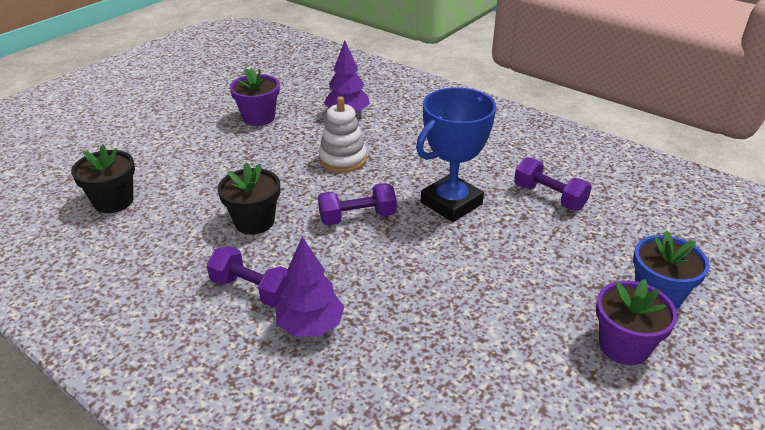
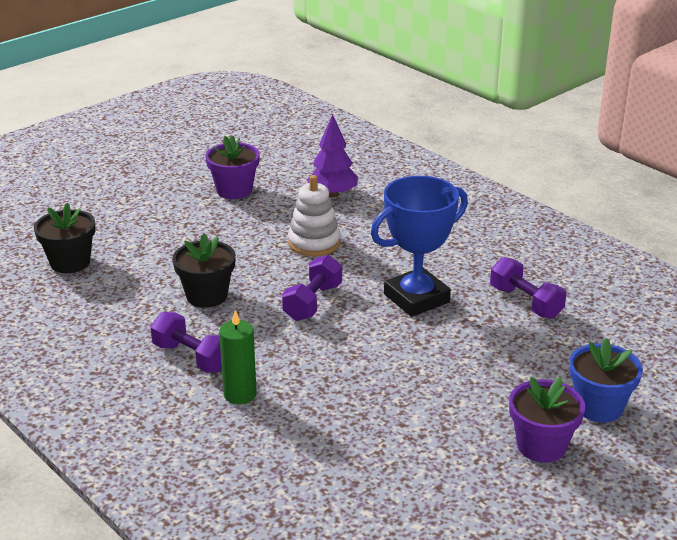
camera: 10 degrees right, 5 degrees down
(310, 326) = (240, 394): purple tree -> green candle
(357, 217) = (313, 302): purple dumbbell -> purple dumbbell turned 60 degrees counterclockwise

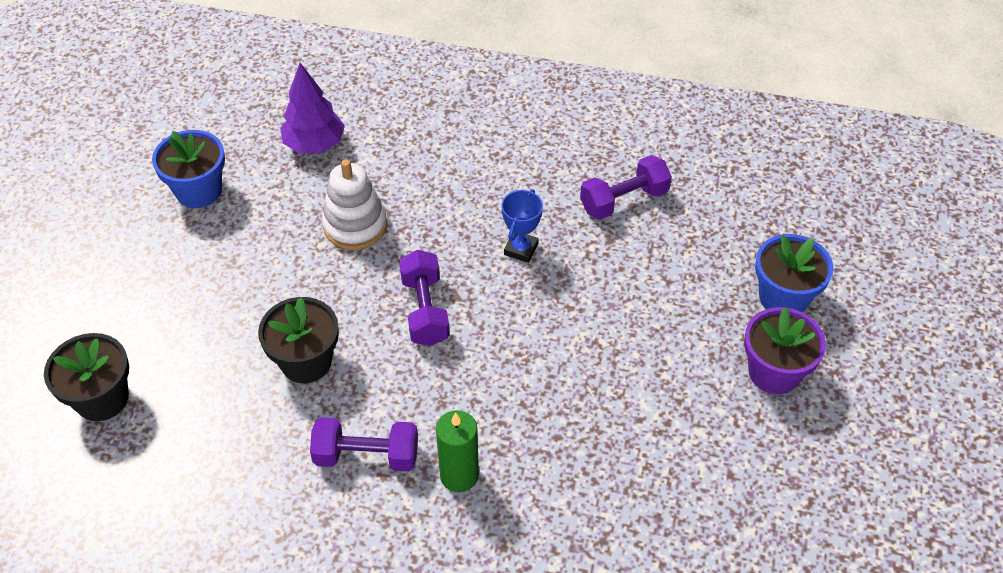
camera: 35 degrees left, 20 degrees up
(234, 190) = (199, 191): purple flower pot -> blue flower pot
(416, 298) = (521, 249): blue trophy -> blue trophy, size x0.48
(526, 302) = (624, 200): purple dumbbell -> purple dumbbell turned 45 degrees counterclockwise

